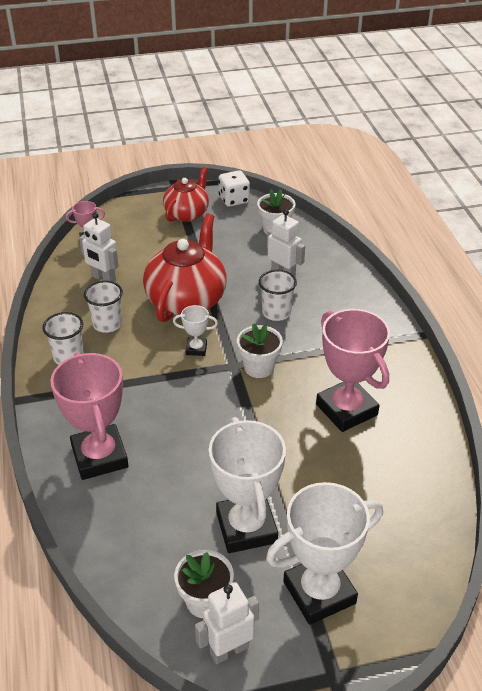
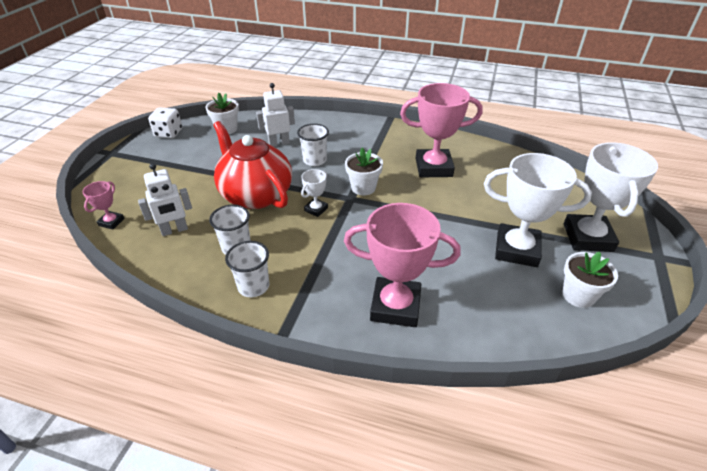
camera: 60 degrees left, 0 degrees up
(187, 213) = (153, 159): red teapot -> none
(228, 650) = (627, 299): white robot -> none

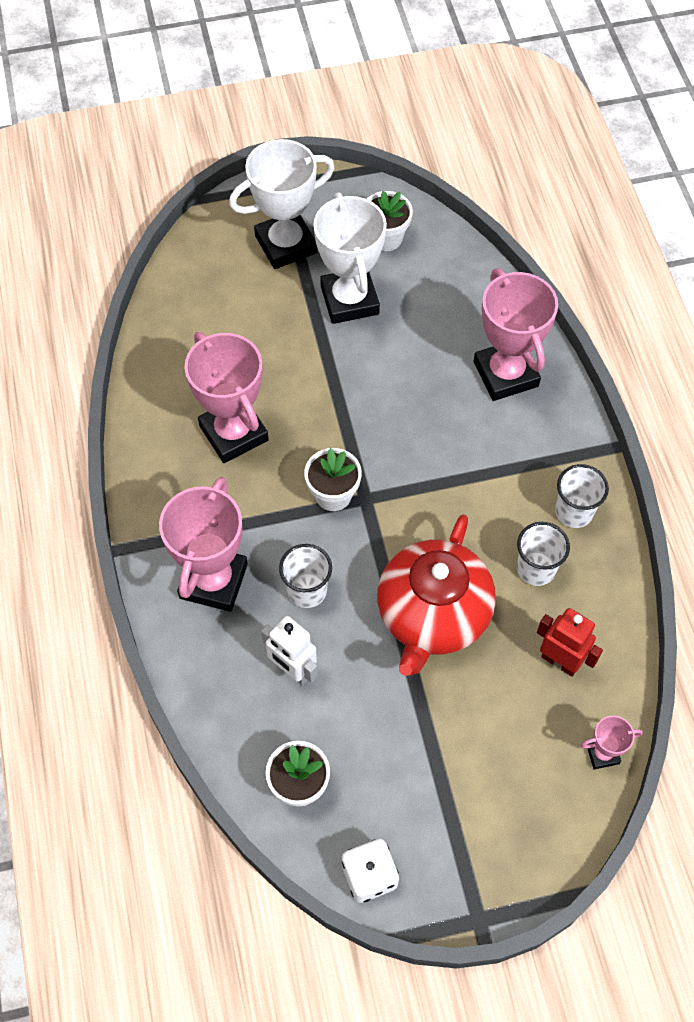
camera: 120 degrees left, 20 degrees up
(174, 230) = (560, 661): white robot -> red robot
(316, 209) = (413, 525): white trophy -> none
(348, 136) = (213, 581): none -> pink trophy

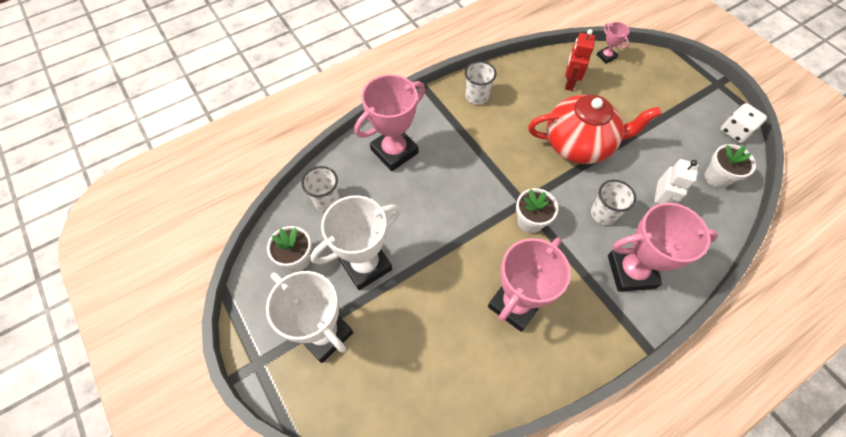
camera: 110 degrees left, 0 degrees up
(536, 568) = (522, 105): white cup -> white cup (326, 200)

